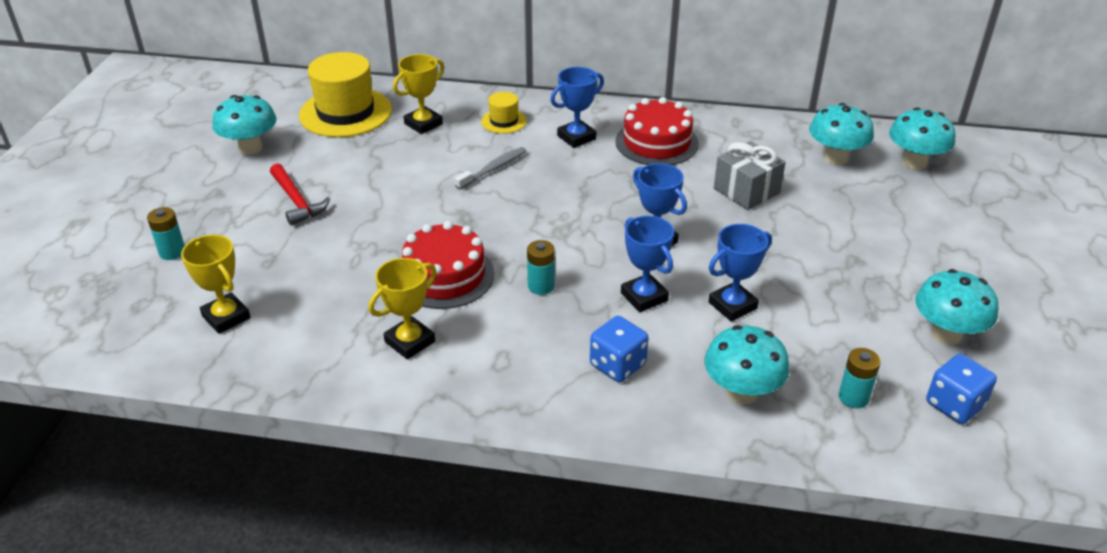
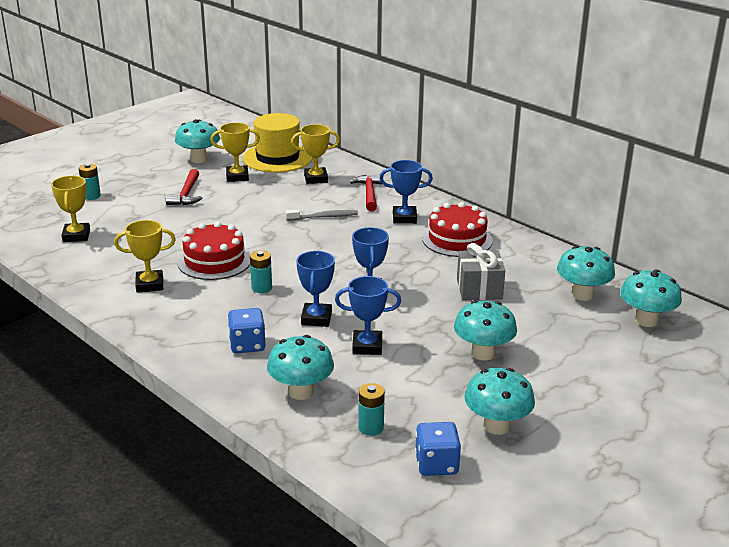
camera: 35 degrees right, 10 degrees down
(329, 154) = (237, 177): none -> yellow trophy
(504, 121) = (369, 193): yellow hat -> red hammer
(838, 261) = (483, 353): none -> turquoise mushroom

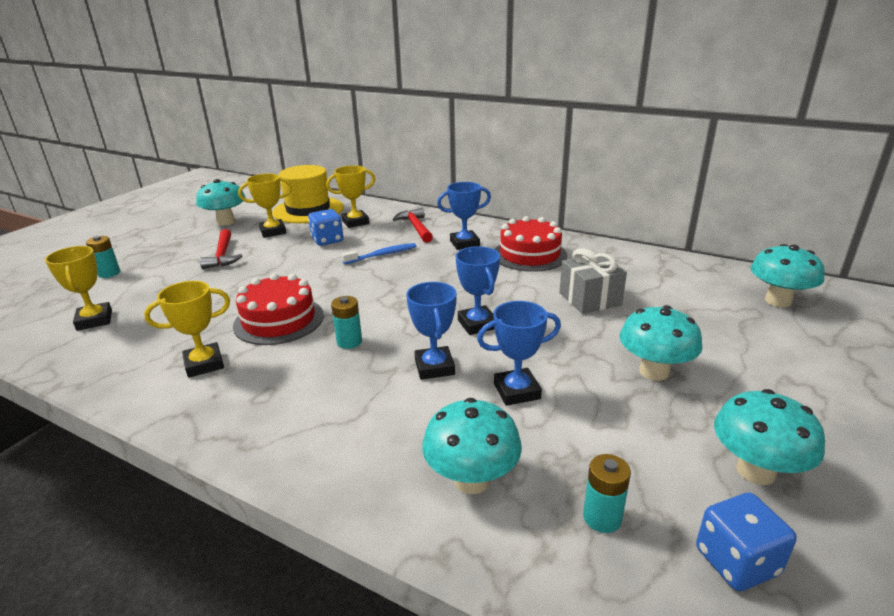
camera: 15 degrees left, 0 degrees up
(247, 345) = (364, 422): blue dice -> blue dice (327, 240)
(324, 217) = (382, 255): grey toothbrush -> blue toothbrush
(582, 295) = (693, 286): turquoise mushroom -> none

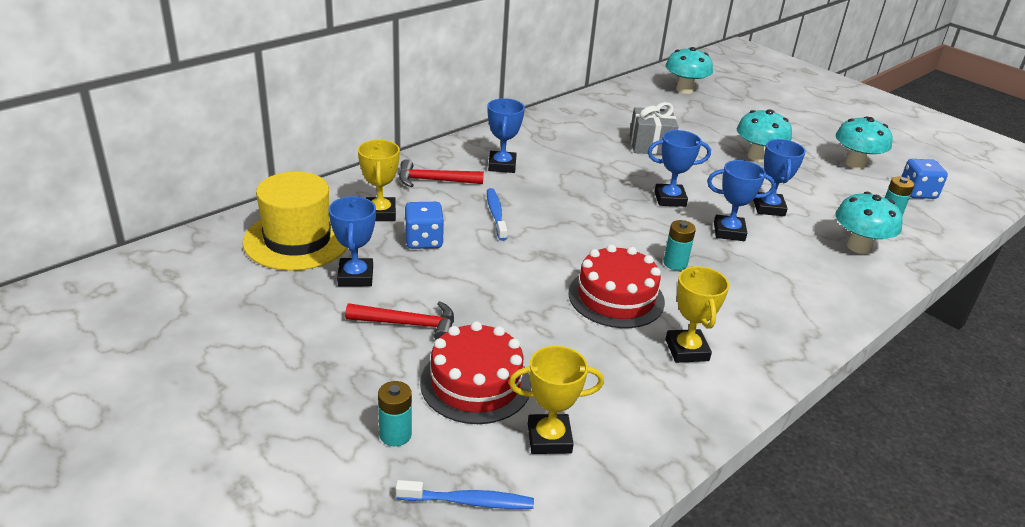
camera: 75 degrees left, 5 degrees up
(41, 305) = (469, 501): none -> blue toothbrush
(226, 222) = (273, 314): turquoise mushroom -> none
(273, 231) = (355, 276): yellow trophy -> blue trophy
(529, 255) = (552, 143): red cake -> red cake (476, 383)

